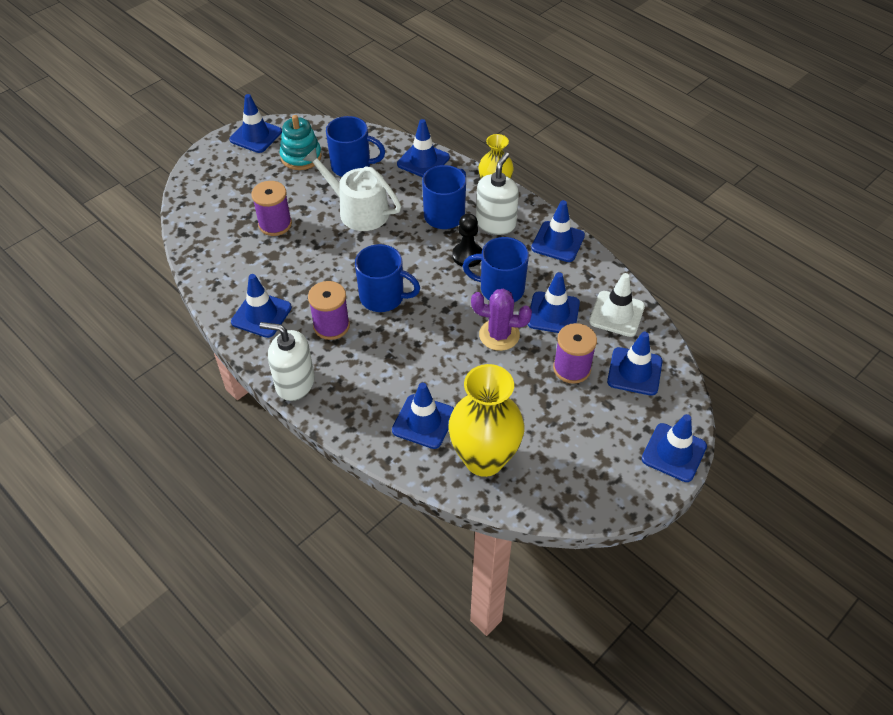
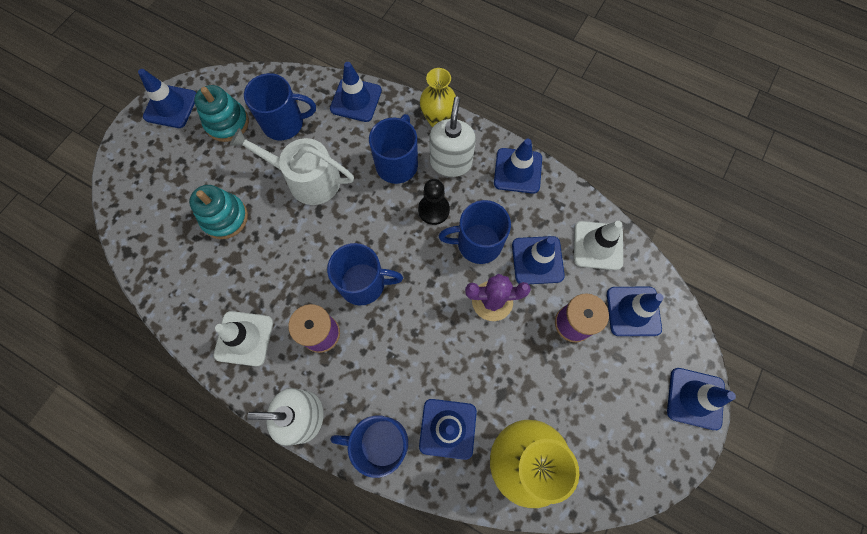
camera: 15 degrees left, 20 degrees up
(261, 315) = (244, 338): blue traffic cone -> white traffic cone
(275, 224) = (225, 218): purple spool -> turquoise stacking toy
(358, 418) = (381, 442): none -> blue mug

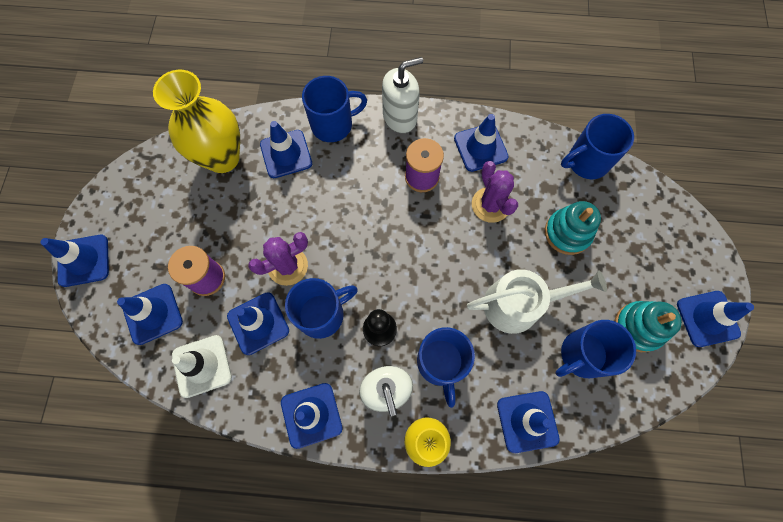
camera: 155 degrees right, 0 degrees up
(244, 338) = (480, 147): white traffic cone -> blue traffic cone
(274, 274) = (490, 205): none -> purple cactus
(364, 283) = (409, 231): blue mug -> blue mug (586, 162)

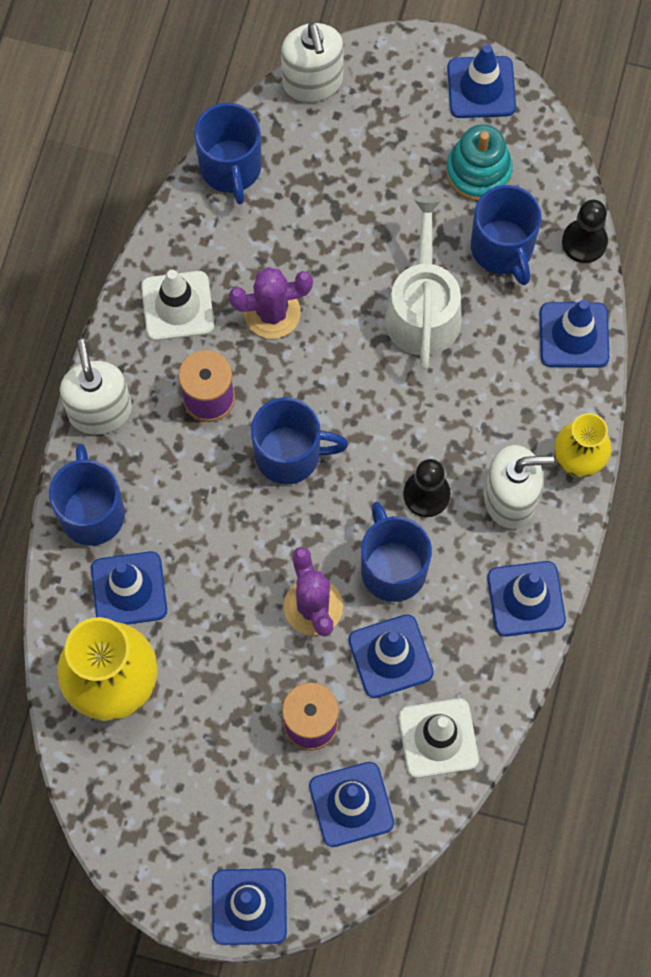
camera: 80 degrees left, 0 degrees up
(441, 363) = (485, 424): blue mug -> blue mug (290, 454)
(480, 147) = (177, 306): blue traffic cone -> white traffic cone
(567, 233) = (333, 222): turquoise stacking toy -> none
(606, 418) = (584, 242): none -> black pawn
(668, 201) = (312, 82): none -> white soap dispenser

